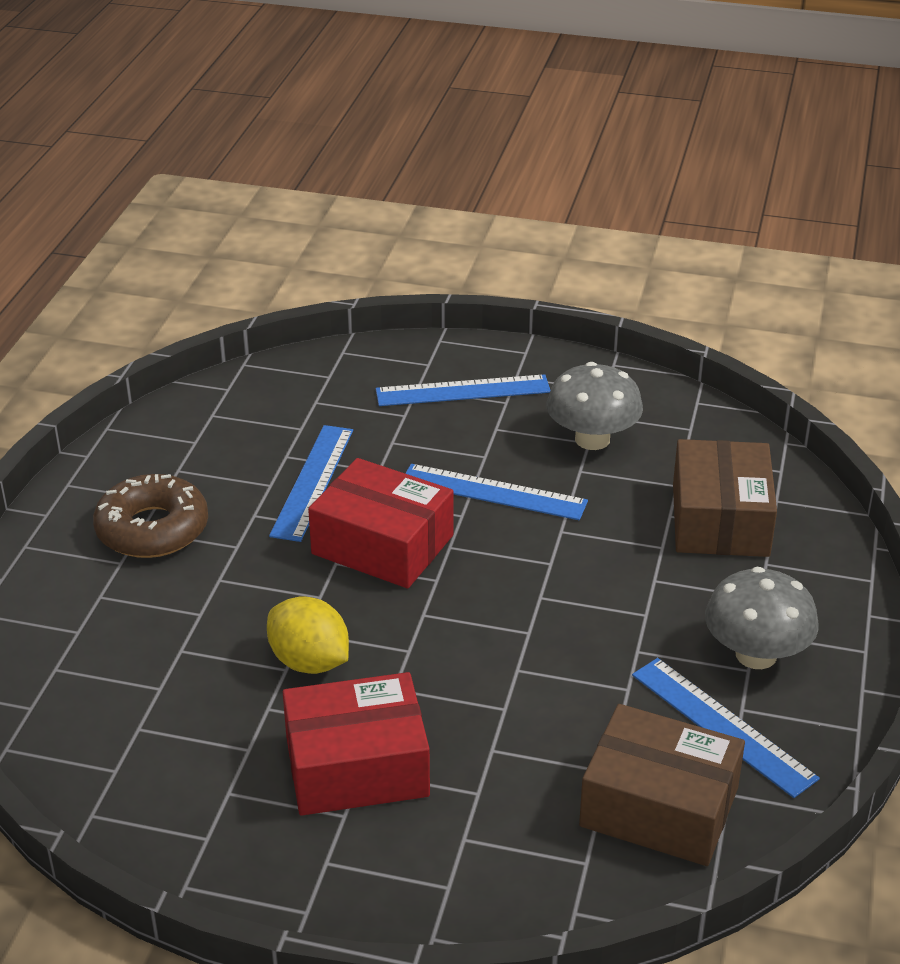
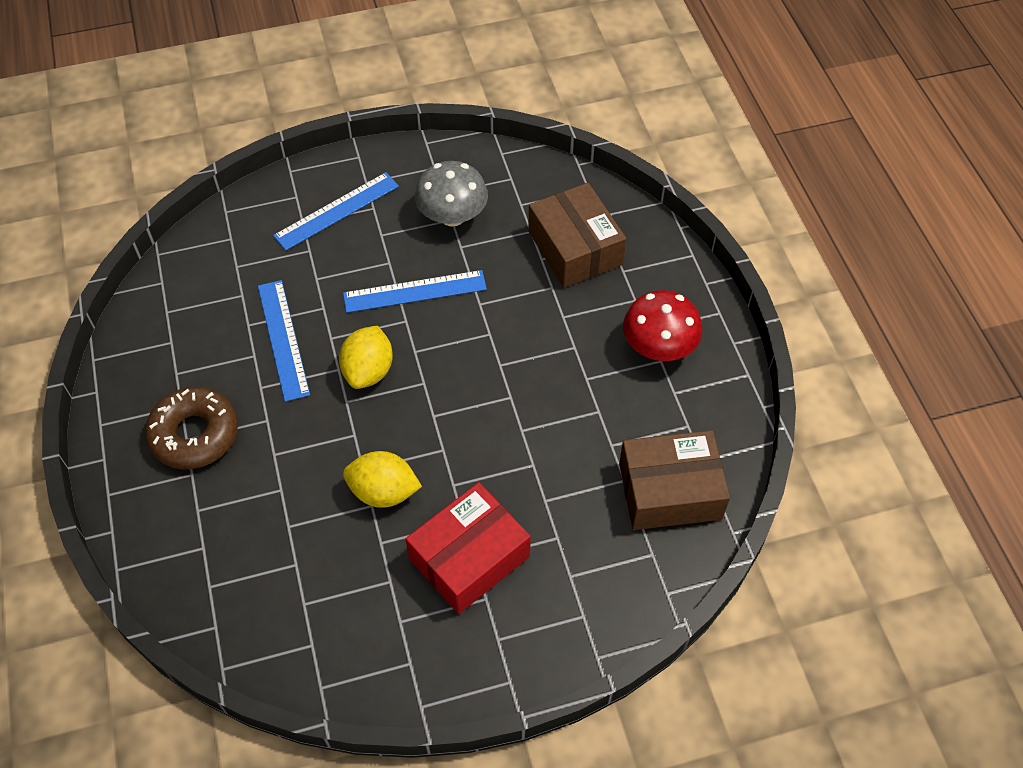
camera: 30 degrees left, 20 degrees up
(382, 544) = (368, 371): red box -> yellow lemon
(723, 725) = (671, 411): blue ruler -> none
(756, 655) = (659, 347): grey mushroom -> red mushroom

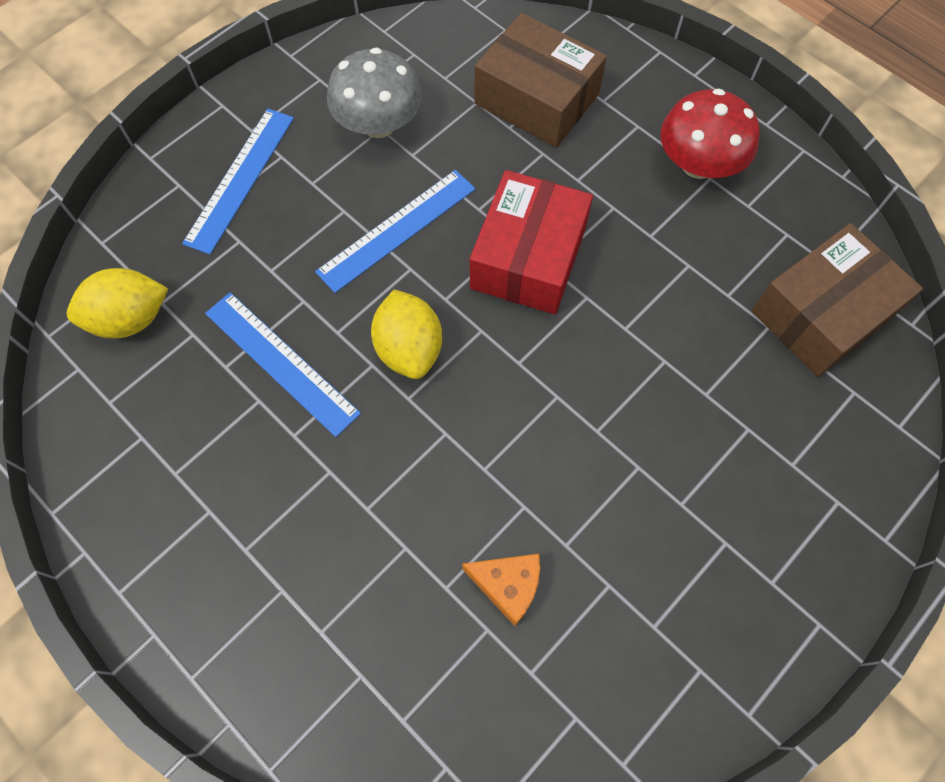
camera: 30 degrees left, 10 degrees up
(194, 434) = (252, 538): brown donut -> none
(326, 546) = (507, 586): none -> orange cheese
(383, 492) = (527, 482): yellow lemon -> yellow lemon (130, 319)
(469, 557) = (675, 506): red box -> red box (528, 257)

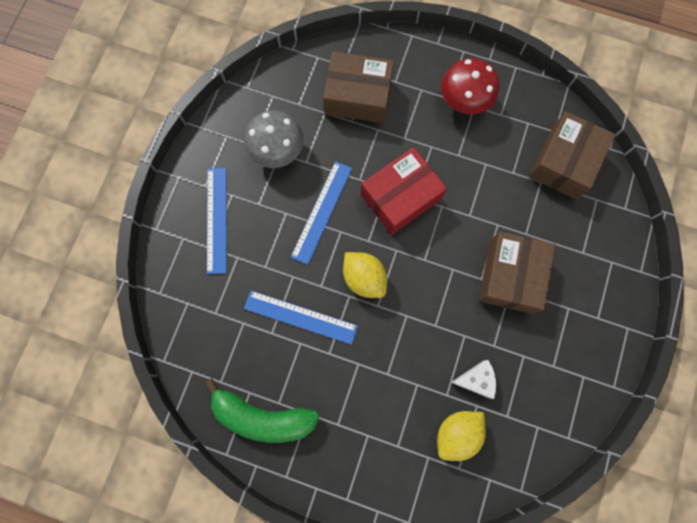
camera: 25 degrees left, 10 degrees up
(130, 319) = (204, 330): yellow lemon -> yellow lemon (457, 433)
(139, 482) = (263, 416): none -> green banana
(507, 586) = (476, 380): orange cheese -> white cheese
(528, 257) = (400, 197): red box -> red box turned 60 degrees clockwise
(648, 447) = (510, 276): none -> brown box

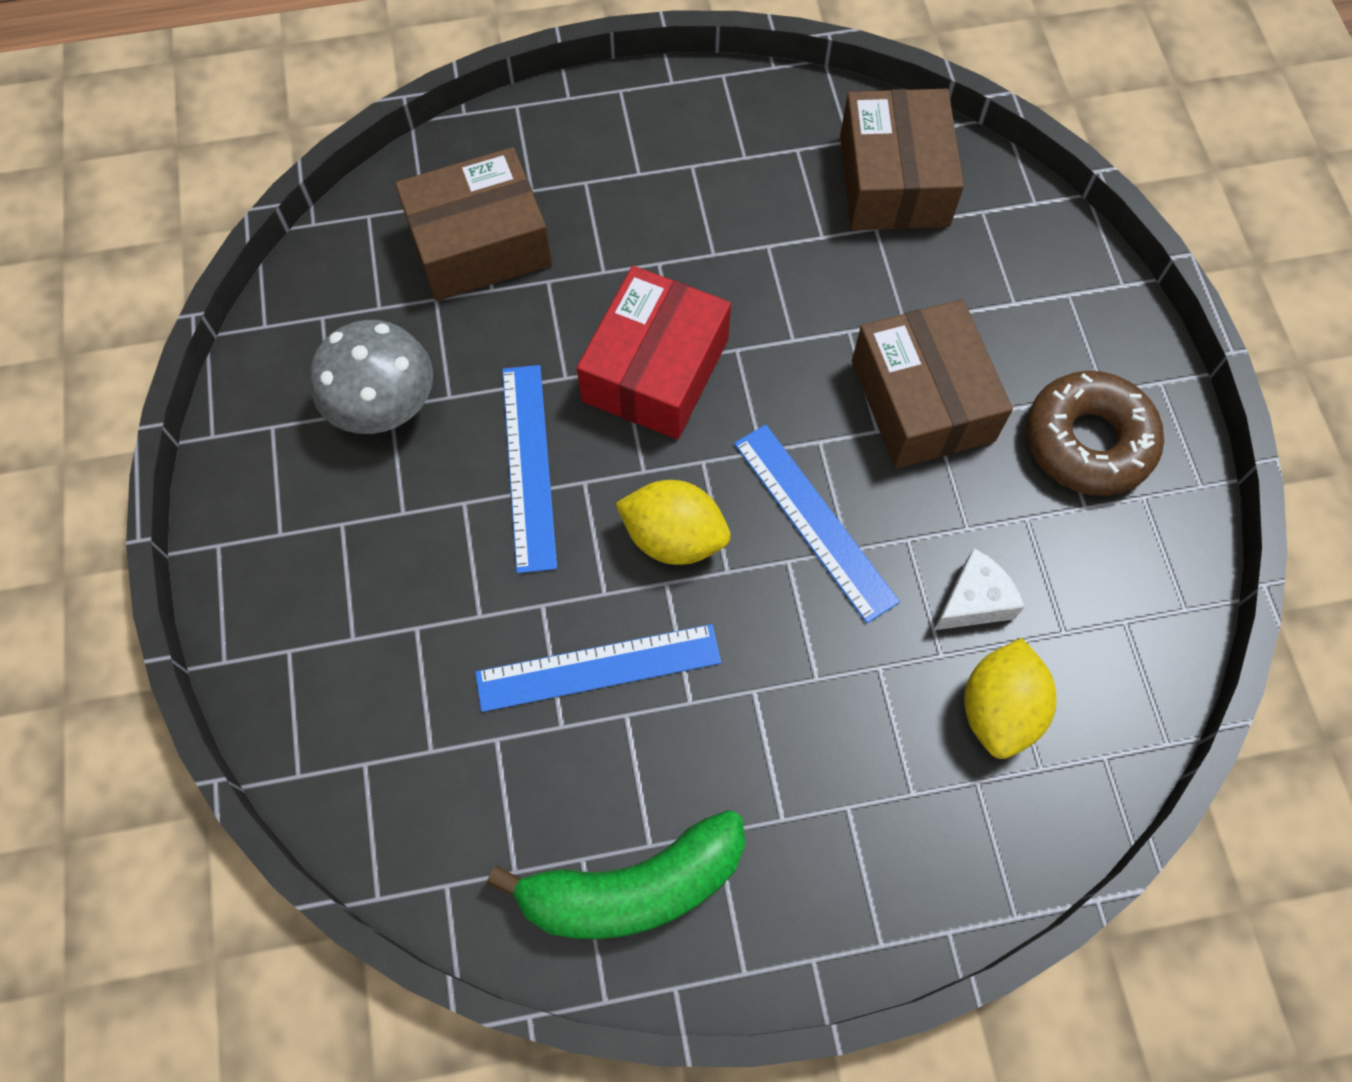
camera: 30 degrees left, 10 degrees down
(216, 220) = (336, 582): blue ruler -> blue ruler (814, 521)
(464, 100) = (669, 164): red mushroom -> none
(574, 337) = (1088, 441): none -> brown donut

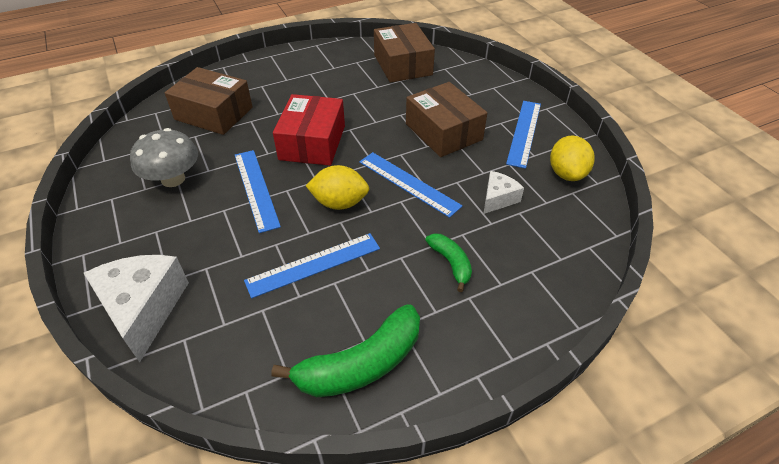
camera: 15 degrees left, 20 degrees down
(307, 688) = (144, 309): none -> white cheese
(479, 244) = (214, 113): brown box -> brown box turned 60 degrees clockwise
(838, 727) = (451, 263): none -> green banana
(999, 709) = (529, 238): yellow lemon -> yellow lemon (566, 173)
(1088, 441) = (524, 133): brown donut -> blue ruler

